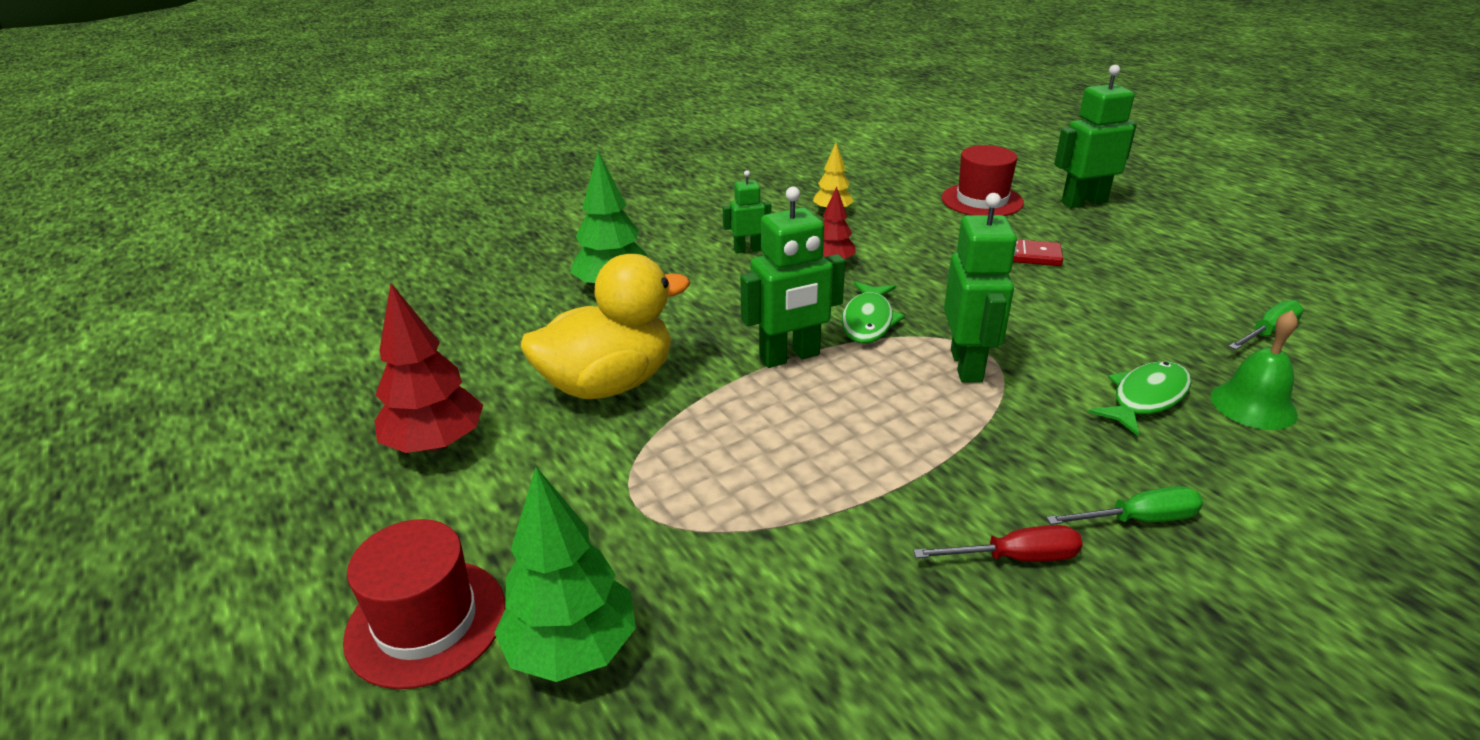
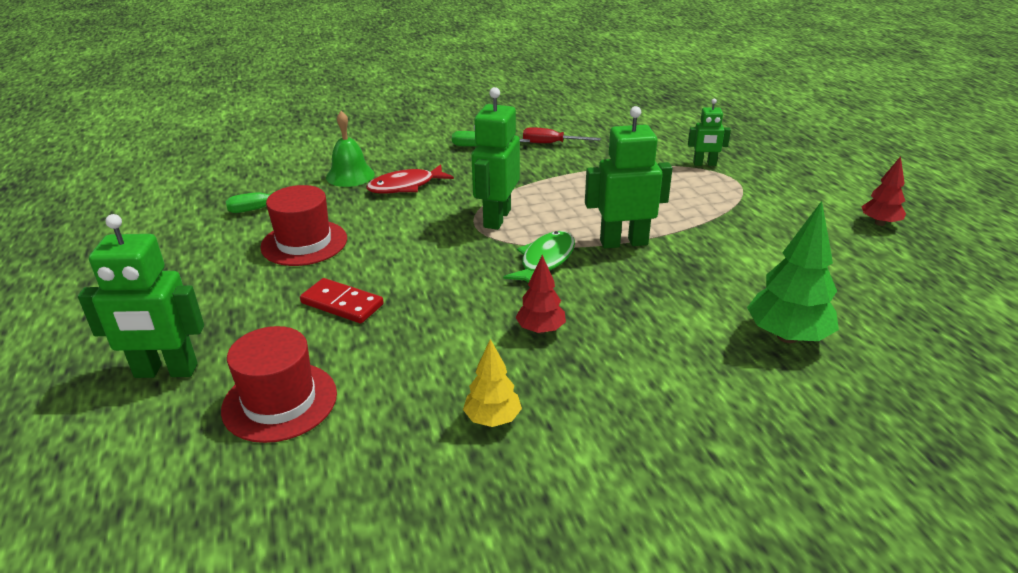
camera: 165 degrees left, 0 degrees up
(426, 622) = (829, 157): red hat -> red hat (304, 243)
(436, 444) = (879, 223): red tree -> red tree, size x0.59
(572, 649) = (758, 144): green tree -> none
(609, 384) = (768, 243): yellow duck -> none
(747, 250) = (630, 366): green robot -> green robot (704, 164)
(1146, 398) = (405, 186): green fish -> red fish

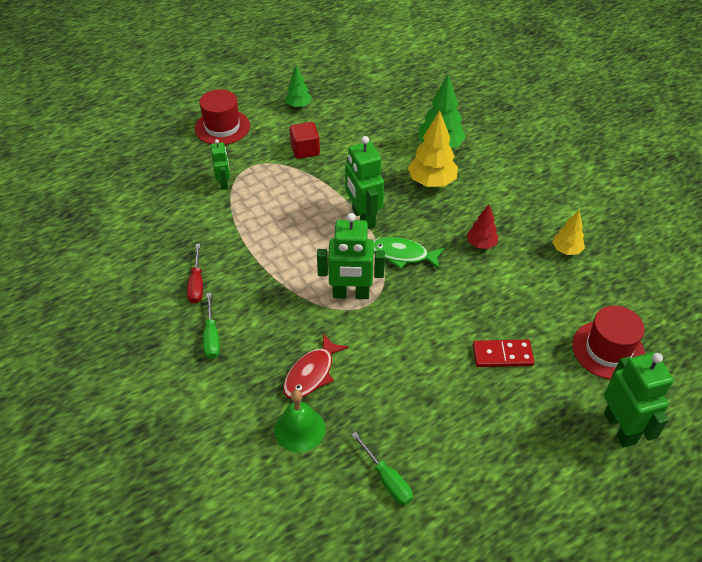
camera: 105 degrees left, 15 degrees up
(304, 243) = (434, 415): red hat -> red hat (222, 127)
(342, 304) = (502, 355): red domino -> red domino turned 75 degrees clockwise
(405, 186) = (311, 374): red fish -> red fish turned 75 degrees clockwise
(691, 310) = (431, 182): none -> yellow tree
(771, 217) = (305, 150): none -> red cube
(879, 223) = (298, 105): red tree -> green tree

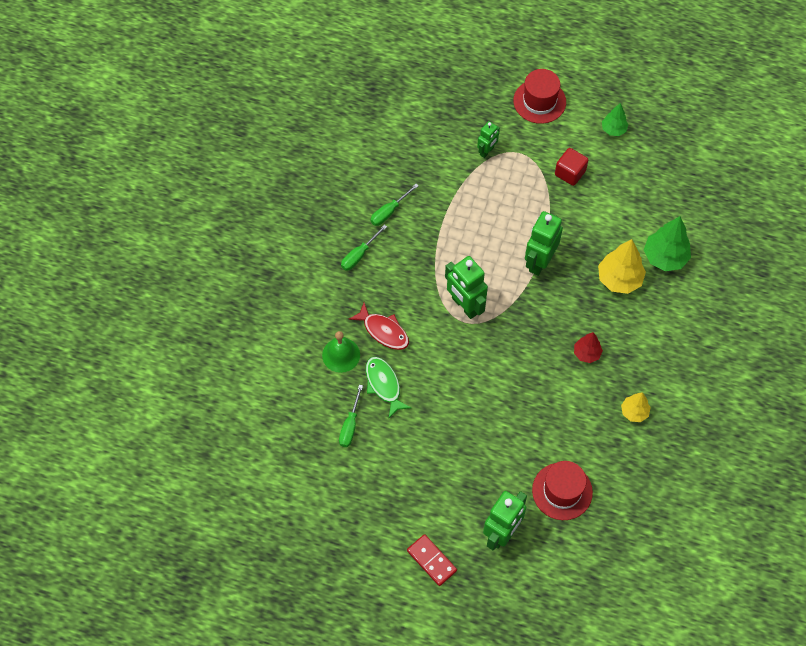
camera: 50 degrees right, 15 degrees up
(197, 284) = (389, 211): red screwdriver -> green screwdriver
(311, 374) = (383, 331): red fish -> red fish turned 135 degrees counterclockwise
(402, 255) = (528, 311): green fish -> green fish (384, 385)
(502, 355) = (498, 429): red domino -> red domino (431, 560)

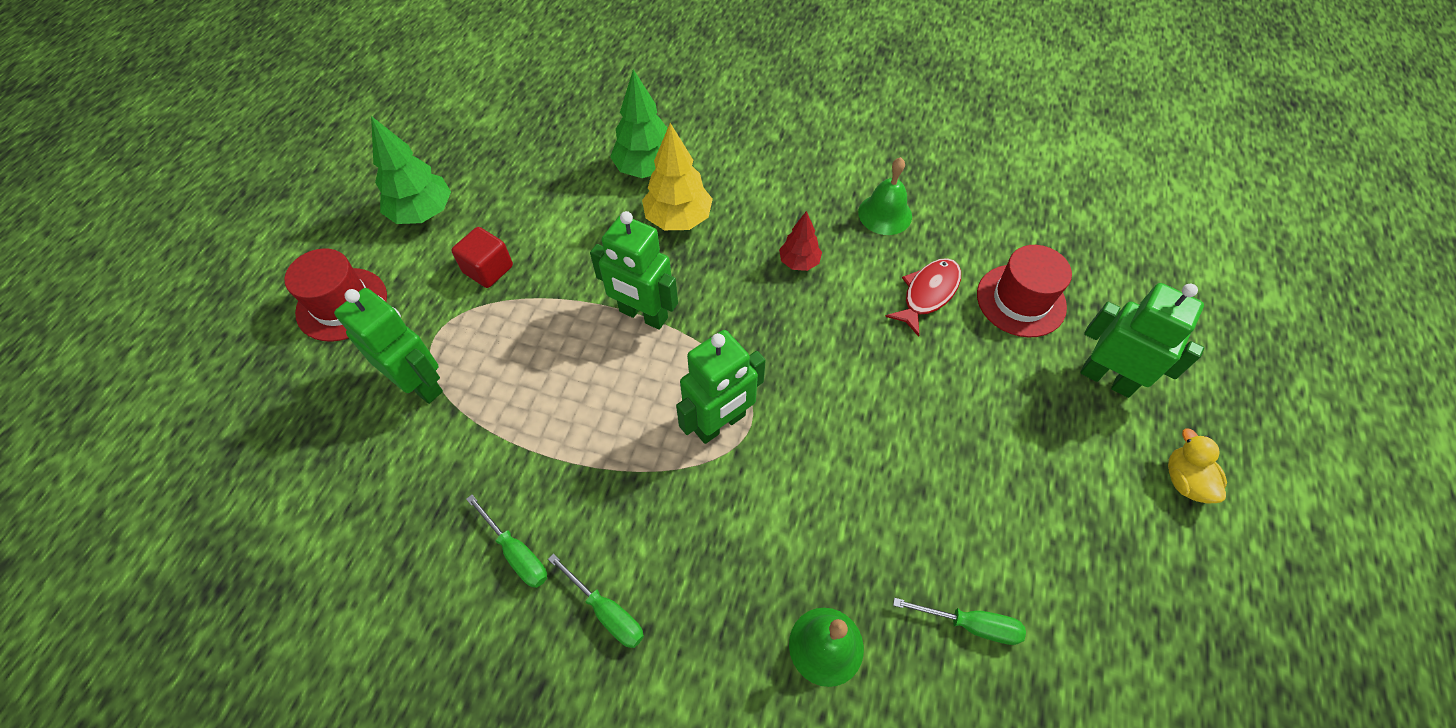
camera: 90 degrees left, 5 degrees down
(383, 331) = (772, 562): red fish -> red fish (928, 294)
(384, 385) = (881, 561): green fish -> none
(431, 560) = (1184, 481): red domino -> yellow duck
(487, 151) = (420, 383): green robot -> green robot, size x1.76
(613, 129) = (423, 213): green tree -> green tree, size x1.69
(634, 412) = (885, 214): yellow tree -> green bell

